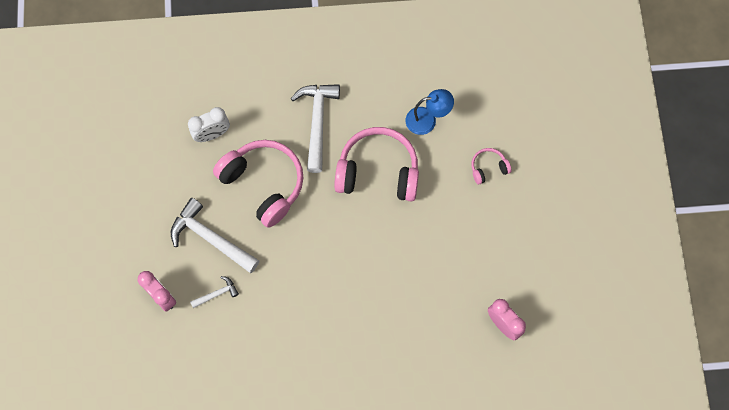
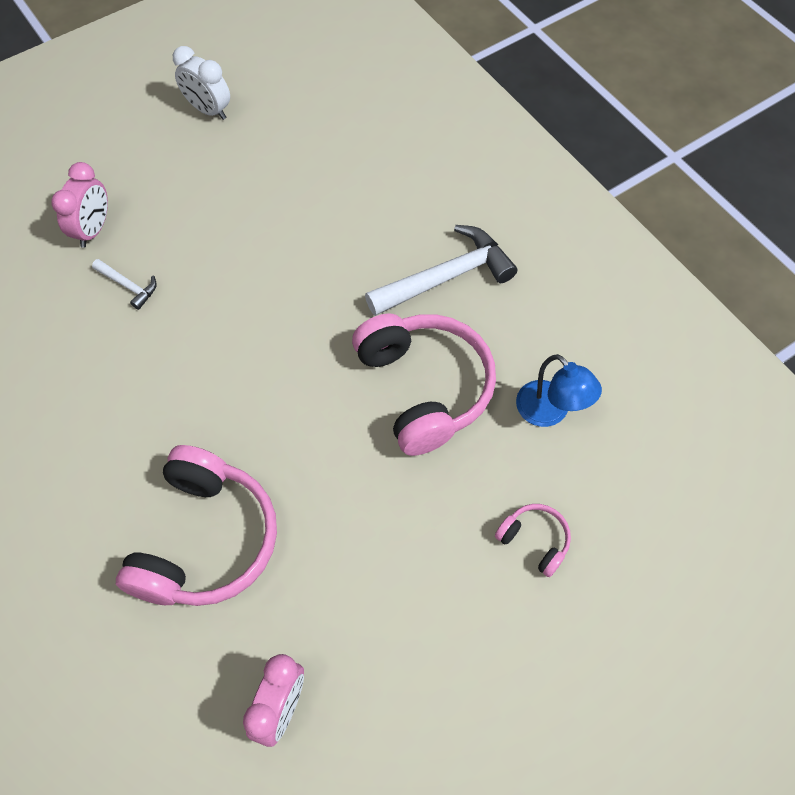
camera: 60 degrees right, 10 degrees down
(211, 238) = (203, 241): white hammer -> none
(212, 134) = (348, 173): white clock -> white clock (208, 110)
(264, 184) = (316, 261): pink headphones -> pink headphones (205, 540)

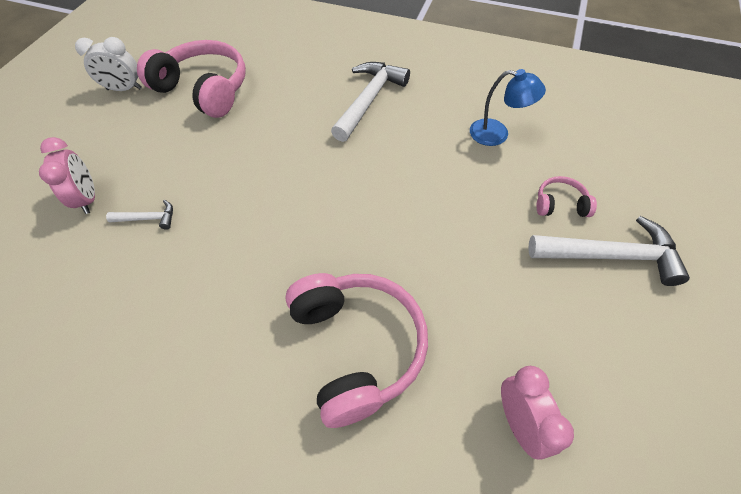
camera: 35 degrees left, 5 degrees down
(424, 388) = (414, 163): pink headphones -> pink headphones (204, 89)
(528, 631) = (610, 256): none -> white hammer

